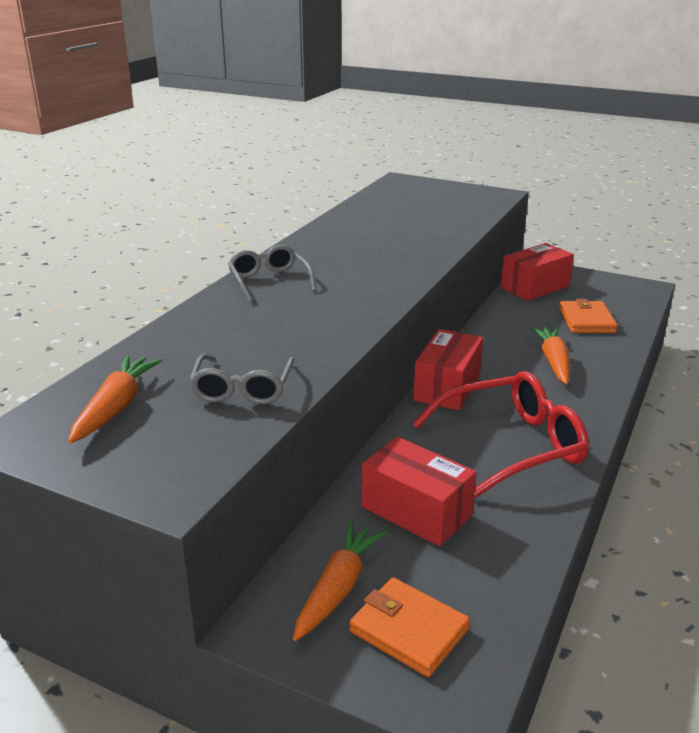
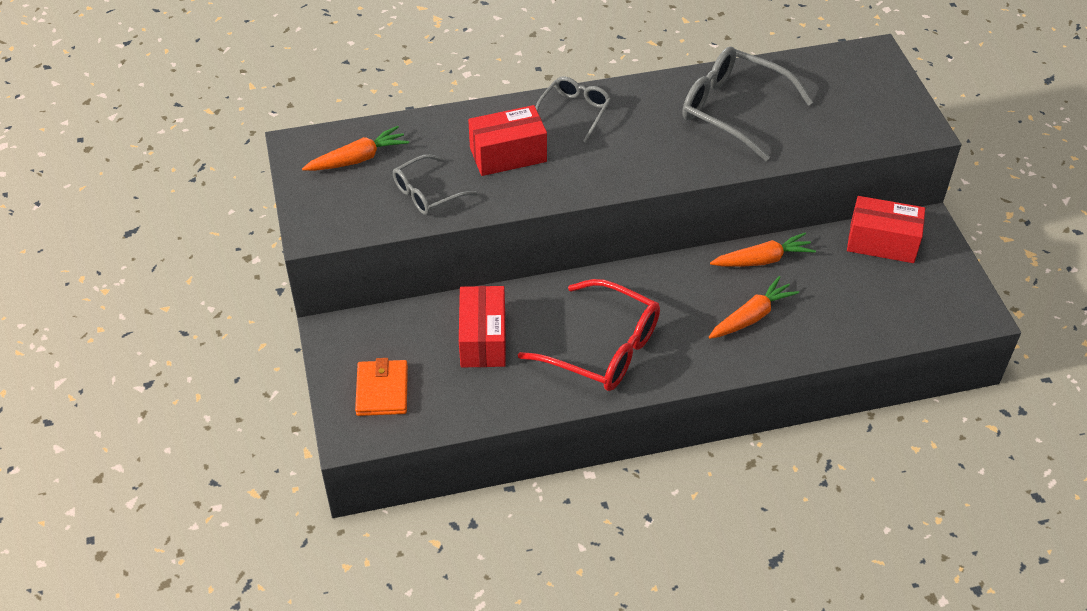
camera: 50 degrees right, 20 degrees up
(338, 588) = (385, 344): orange carrot -> orange carrot (762, 260)
(379, 232) = (733, 110): none -> grey glasses
(447, 387) = (643, 277): red box -> red box (508, 155)
(586, 321) = (853, 304): orange wallet -> none

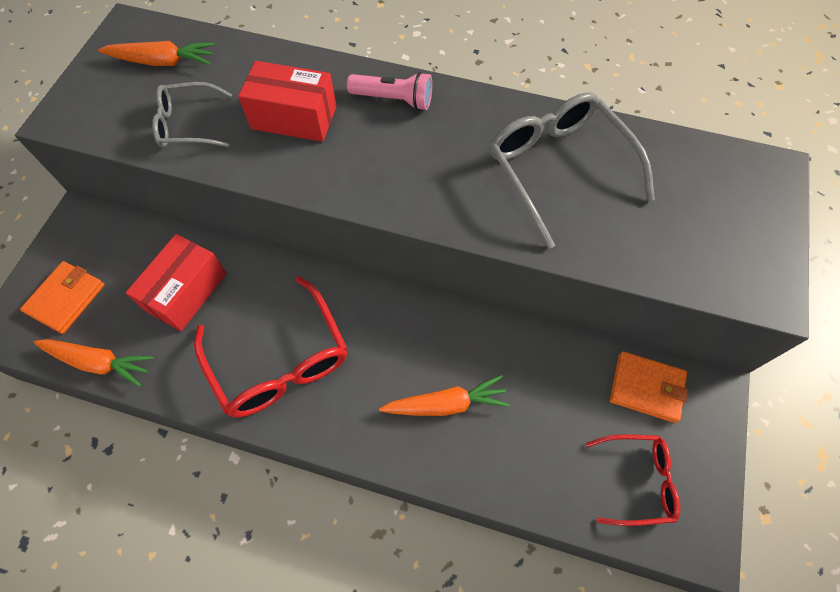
camera: 30 degrees right, 15 degrees up
(574, 112) = (394, 99): grey glasses -> pink flashlight
(762, 260) = (504, 343): orange carrot -> orange carrot (99, 362)
(882, 242) = (646, 388): red box -> orange wallet
(915, 299) = (637, 480): none -> red glasses

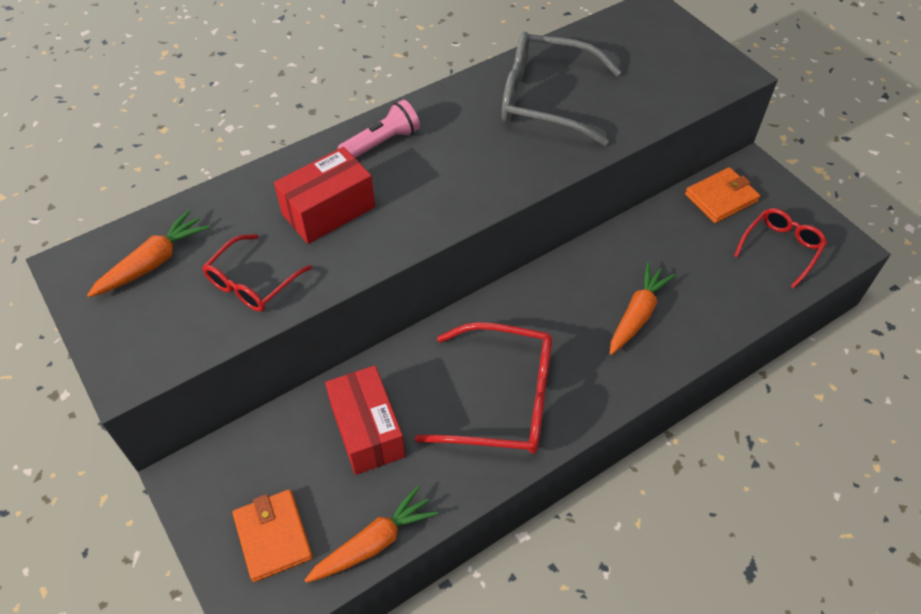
camera: 50 degrees left, 10 degrees down
(188, 124) = (252, 283): grey glasses -> red glasses

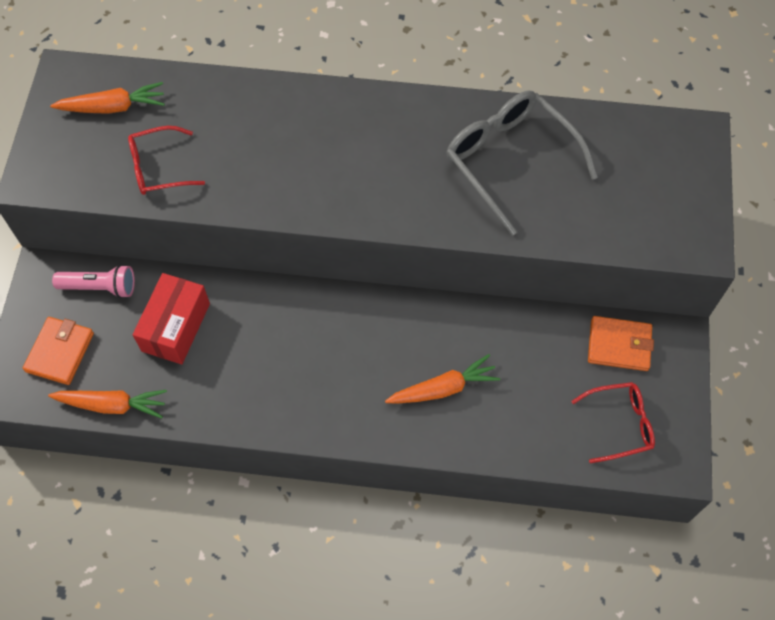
camera: 40 degrees right, 10 degrees up
(328, 210) = (257, 146): red box -> none
(382, 142) = (347, 114): pink flashlight -> pink flashlight (100, 287)
(502, 400) = (282, 375): red glasses -> none

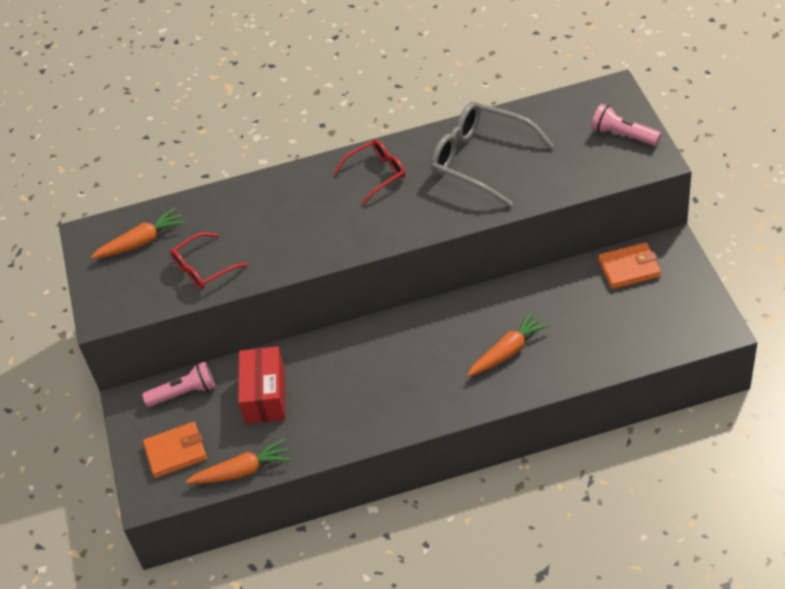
camera: 15 degrees left, 15 degrees down
(60, 352) = (176, 452): orange wallet -> orange wallet turned 75 degrees clockwise
(620, 424) = (659, 320): red glasses -> red glasses (376, 174)
(681, 197) = (623, 135): none -> pink flashlight

